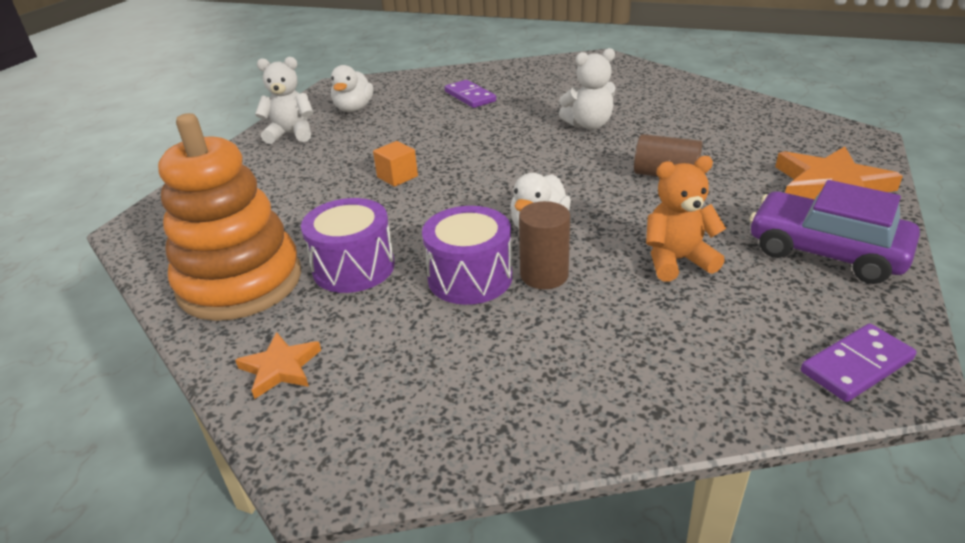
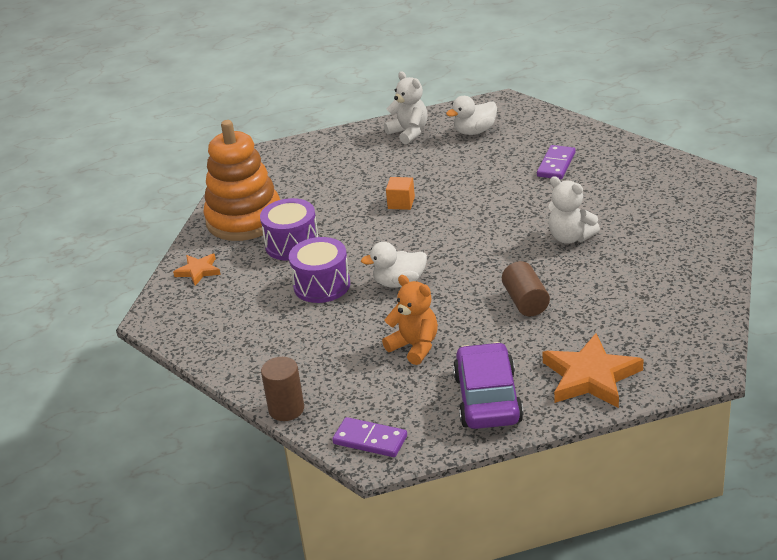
camera: 55 degrees right, 0 degrees up
(544, 275) = (350, 308): brown cylinder -> brown cylinder (286, 409)

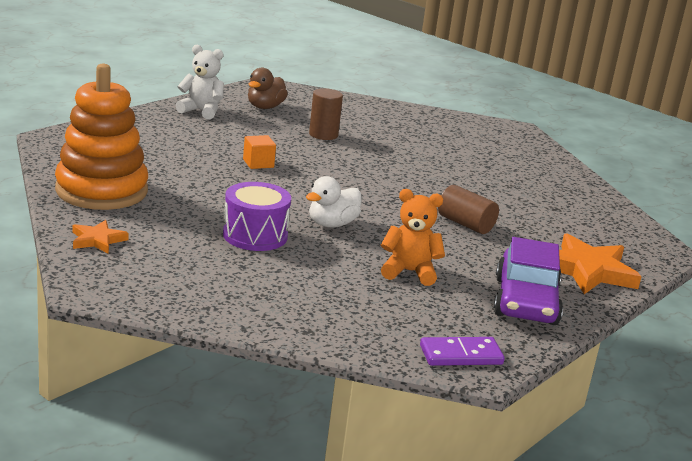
camera: 40 degrees left, 10 degrees down
(286, 409) = (344, 345): brown cylinder -> brown cylinder (323, 134)
(292, 244) = (182, 206): purple drum -> none
(474, 131) = (265, 107): white duck -> brown duck
(488, 399) = (525, 301): purple car -> purple car turned 135 degrees counterclockwise
(556, 164) = (368, 126): purple domino -> none
(570, 237) = (444, 174): white teddy bear -> none

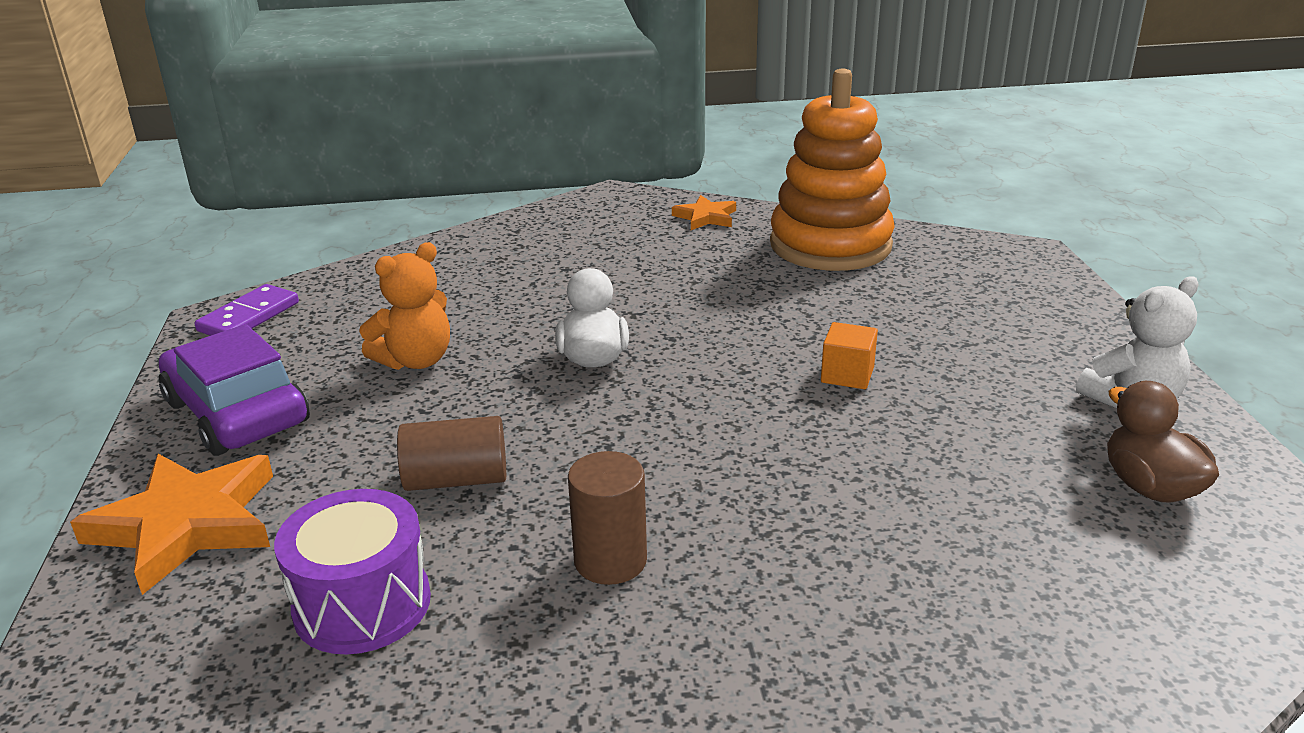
camera: 135 degrees right, 5 degrees up
(255, 235) = (623, 296): purple drum -> purple drum (362, 604)
(323, 134) = (950, 500): brown cylinder -> brown cylinder (610, 560)

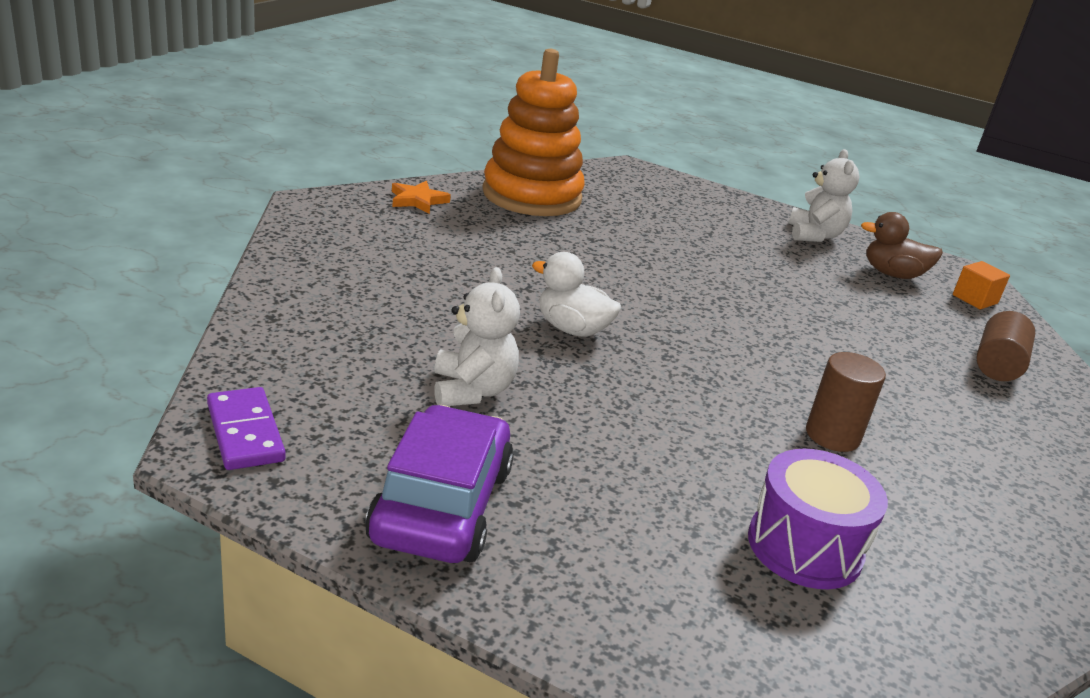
camera: 60 degrees left, 0 degrees up
(187, 524) = (612, 594): orange star -> none
(237, 412) = (442, 504): purple car -> purple car turned 105 degrees clockwise
(415, 360) = (472, 390): orange teddy bear -> white teddy bear
(456, 479) = (679, 447): brown cylinder -> brown cylinder (997, 365)
(847, 375) = (703, 275): orange cube -> orange cube (975, 299)

